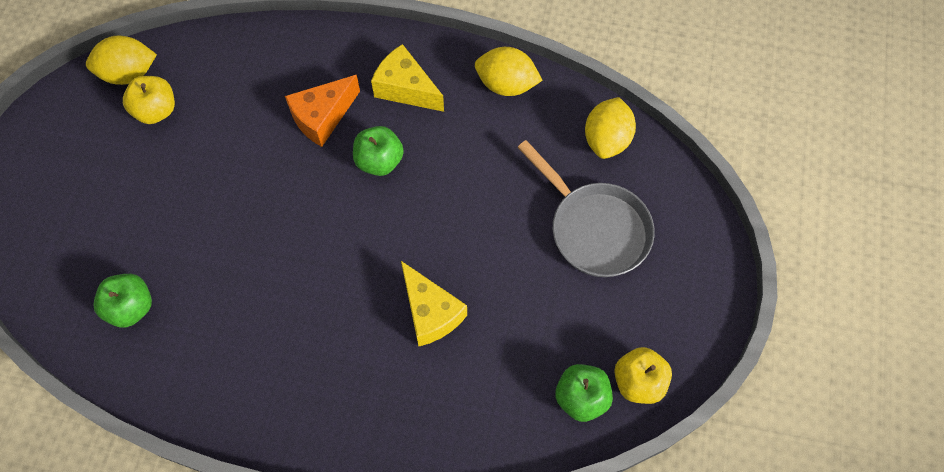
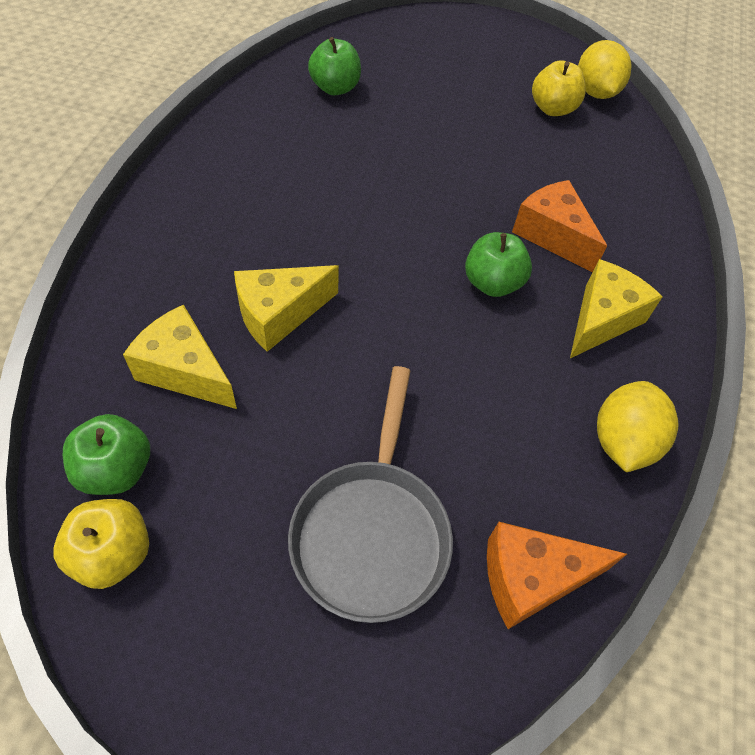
camera: 90 degrees right, 10 degrees down
(493, 371) = (185, 371): none -> yellow cheese
(595, 229) = (372, 532): grey pan -> grey pan turned 45 degrees counterclockwise
(606, 139) = (531, 578): yellow lemon -> orange cheese

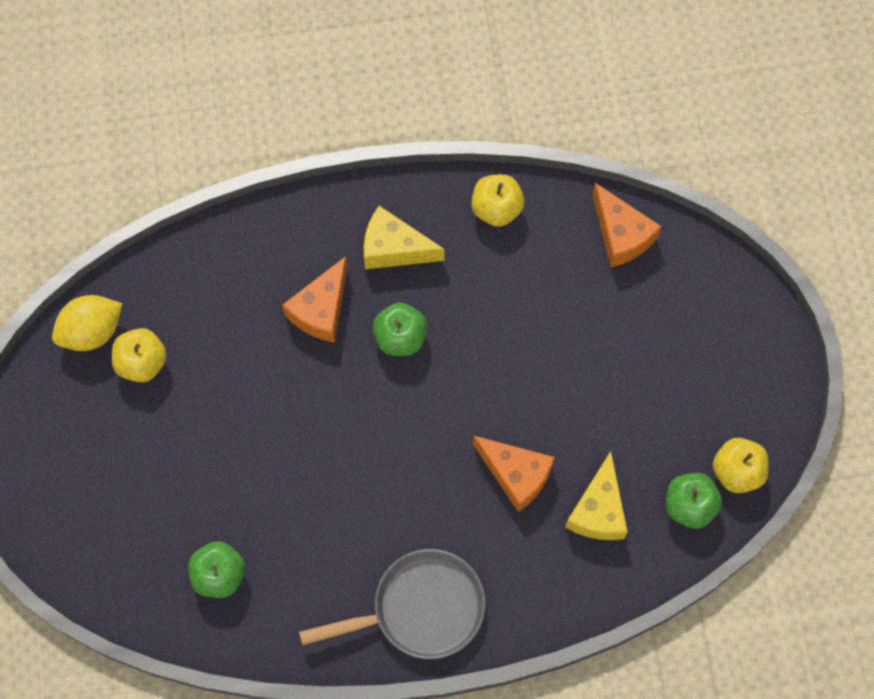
camera: 110 degrees left, 15 degrees up
(279, 314) = (516, 475): yellow cheese -> orange cheese
(372, 532) = (643, 334): grey pan -> grey pan (420, 609)
(622, 442) = (496, 208): yellow lemon -> yellow apple

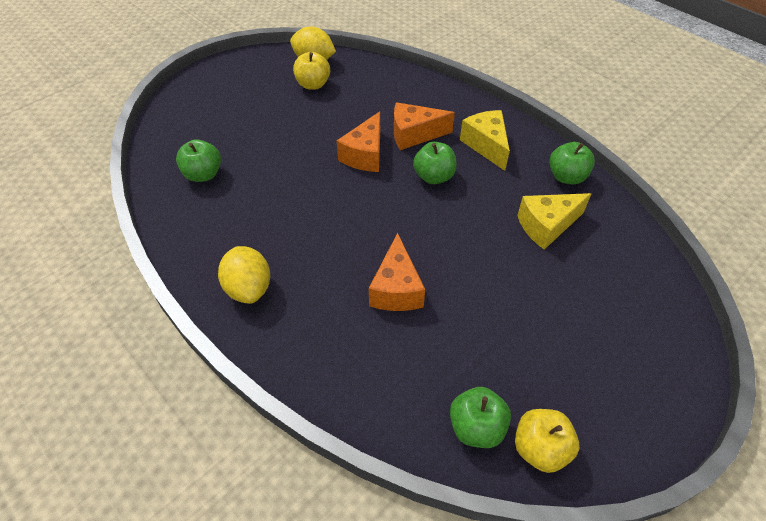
camera: 55 degrees right, 20 degrees down
(420, 609) = (249, 288): grey pan -> yellow lemon
(496, 208) = (566, 177): yellow apple -> green apple
(598, 510) = (414, 359): yellow cheese -> yellow cheese (546, 226)
(621, 235) = (630, 250): orange cheese -> orange cheese (365, 155)

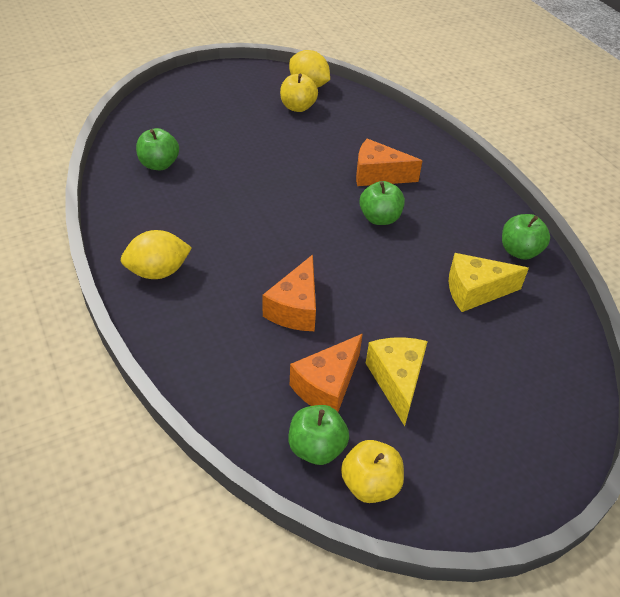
camera: 15 degrees right, 5 degrees down
(249, 288) = (158, 272): yellow lemon -> yellow lemon turned 75 degrees clockwise
(365, 155) = (320, 182): orange cheese -> orange cheese (327, 386)
(486, 145) = (448, 202): yellow cheese -> yellow cheese (397, 381)

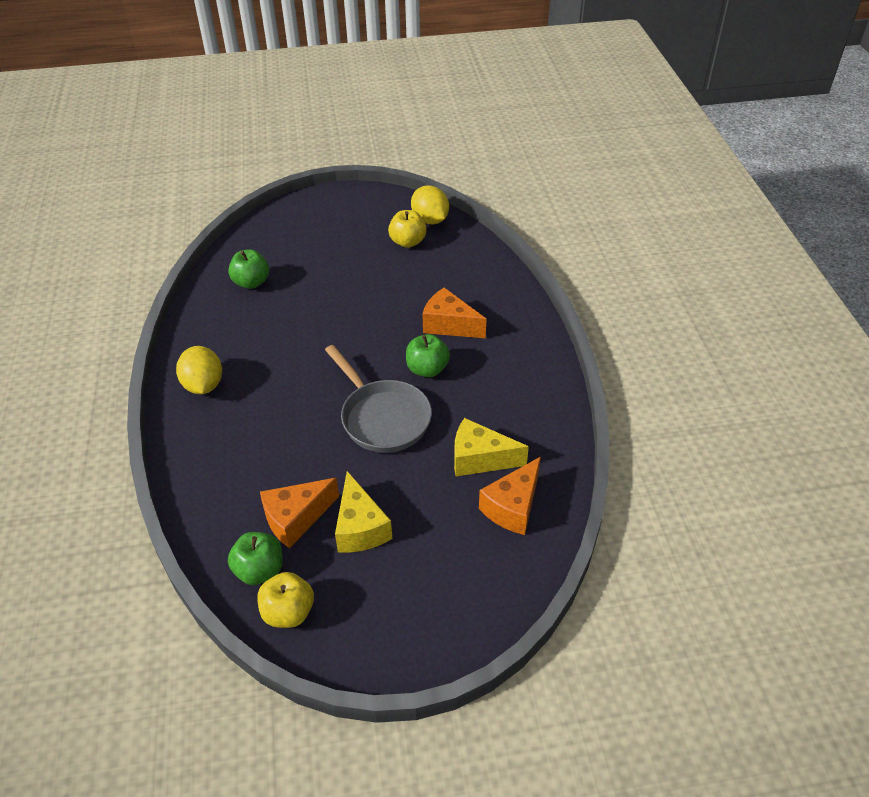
camera: 20 degrees right, 0 degrees up
(158, 272) = (203, 385): yellow lemon -> yellow lemon turned 75 degrees clockwise
(295, 308) = (304, 442): orange cheese -> orange cheese (513, 507)
(361, 270) = (382, 417): none -> grey pan
(397, 381) = (360, 527): yellow cheese -> yellow cheese turned 150 degrees clockwise
(519, 251) = (547, 427): green apple -> none

